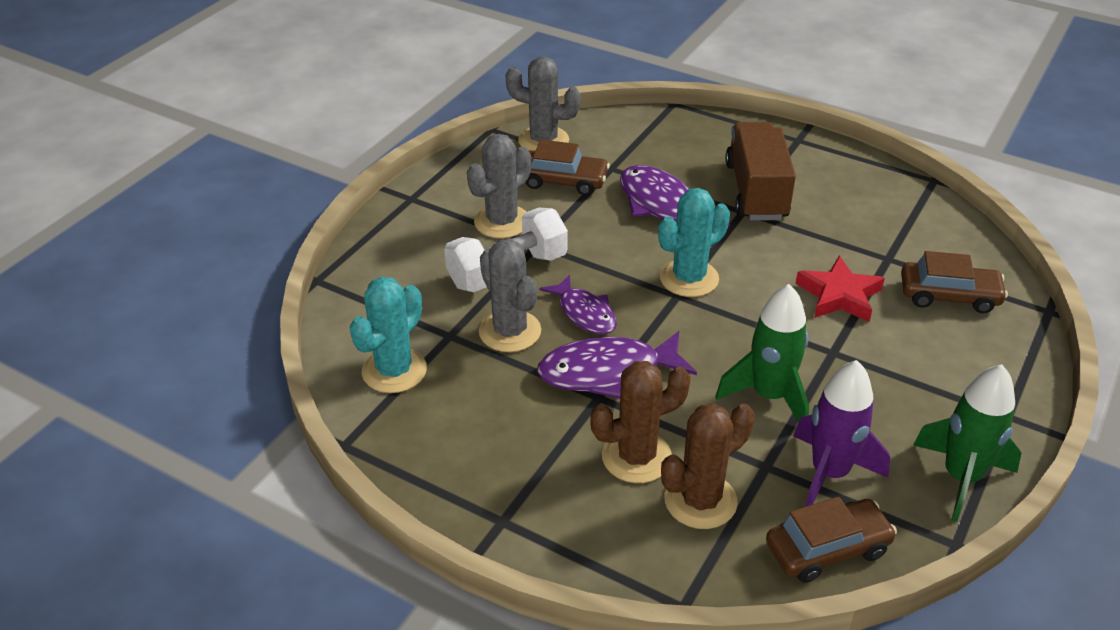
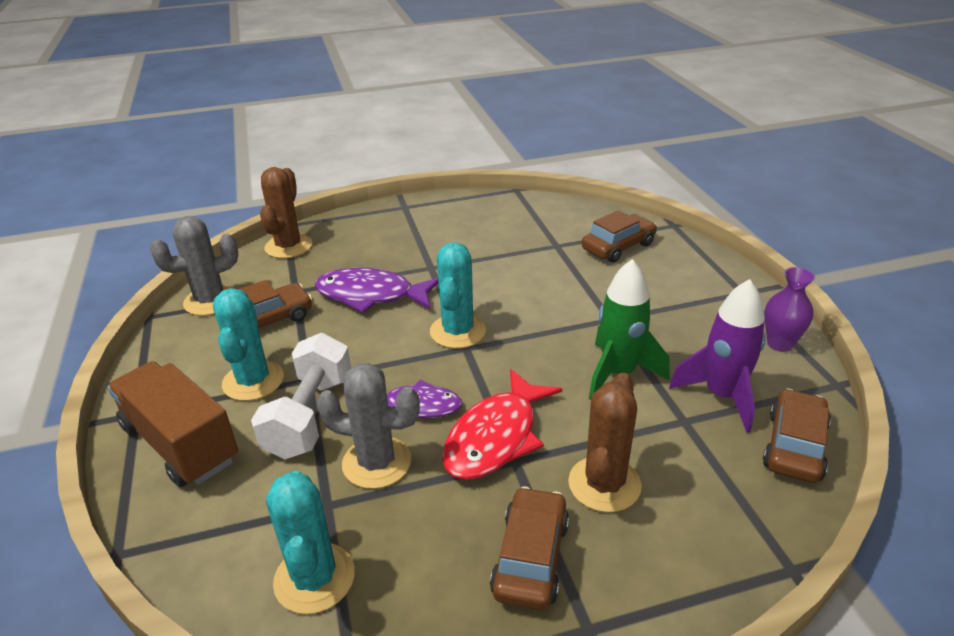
camera: 45 degrees left, 5 degrees down
(502, 222) = (253, 381): grey cactus -> turquoise cactus
(524, 458) = (530, 557): none -> brown car
(607, 372) = (496, 437): purple fish -> red fish
(700, 501) = (687, 480): brown cactus -> brown cactus (288, 246)
(756, 191) = (422, 250): brown truck -> brown truck (180, 443)
(839, 295) = (563, 283): red star -> none
(961, 477) = (779, 344): green rocket -> purple vase

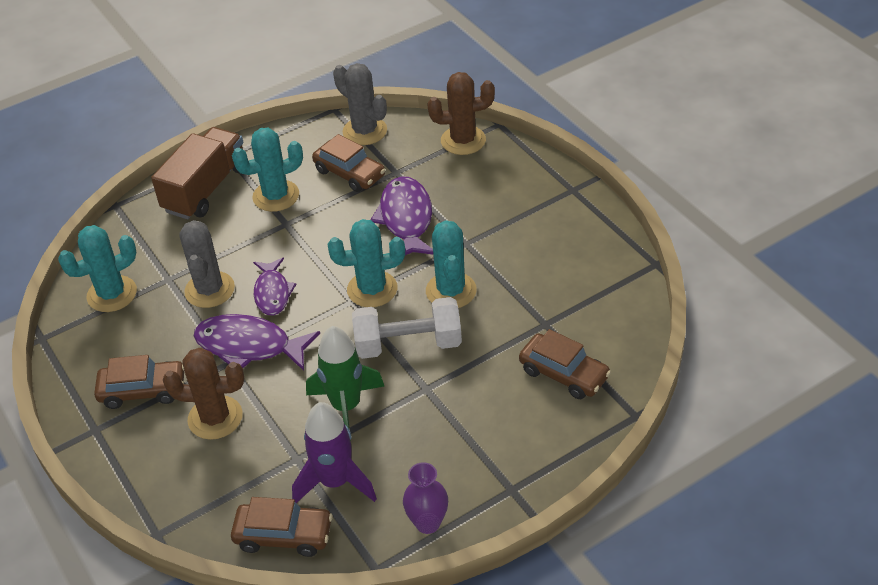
camera: 75 degrees right, 10 degrees up
(309, 416) = (247, 239): white dumbbell -> white dumbbell (408, 344)
(489, 285) = (451, 291): none -> turquoise cactus
(496, 437) = (249, 346): red fish -> purple fish

